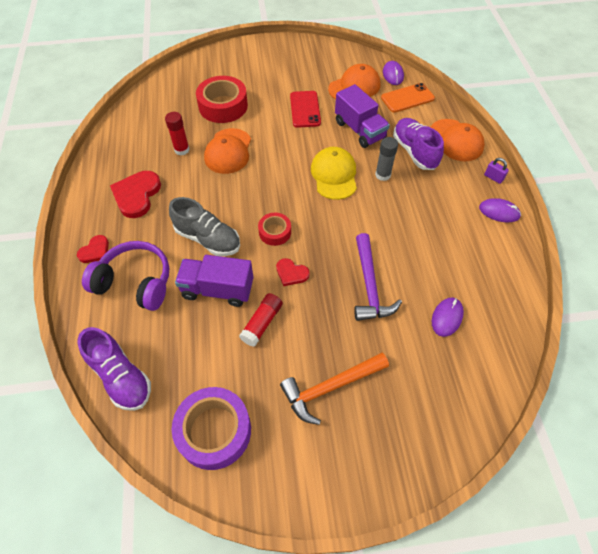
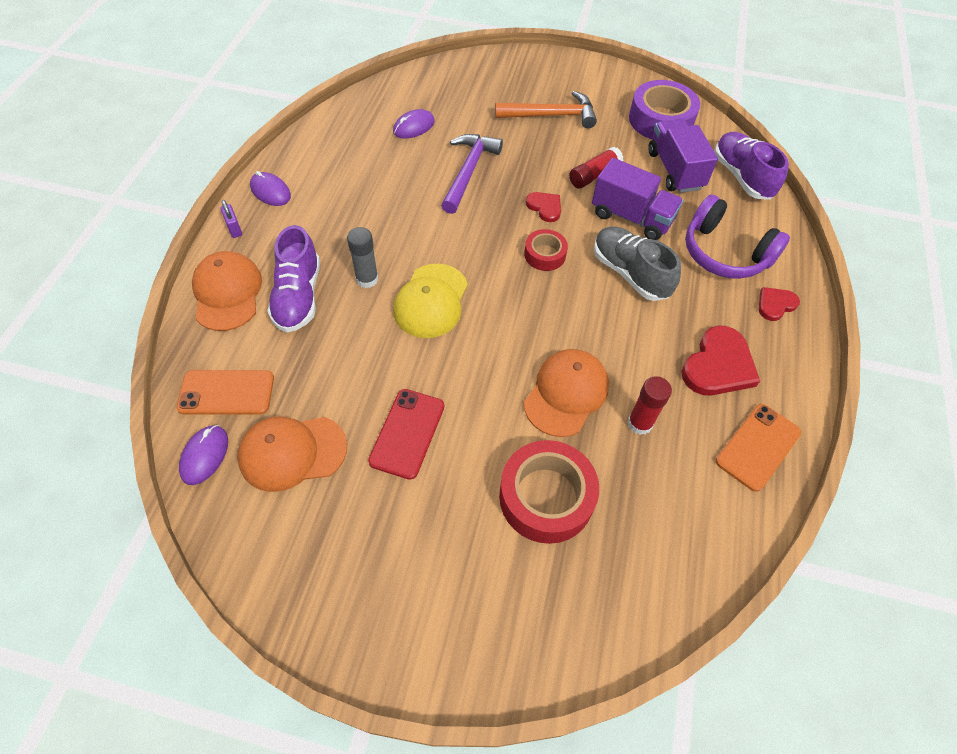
camera: 160 degrees left, 0 degrees up
(111, 159) = (758, 447): none -> orange phone
(359, 130) = (347, 359): purple truck -> purple truck (674, 170)

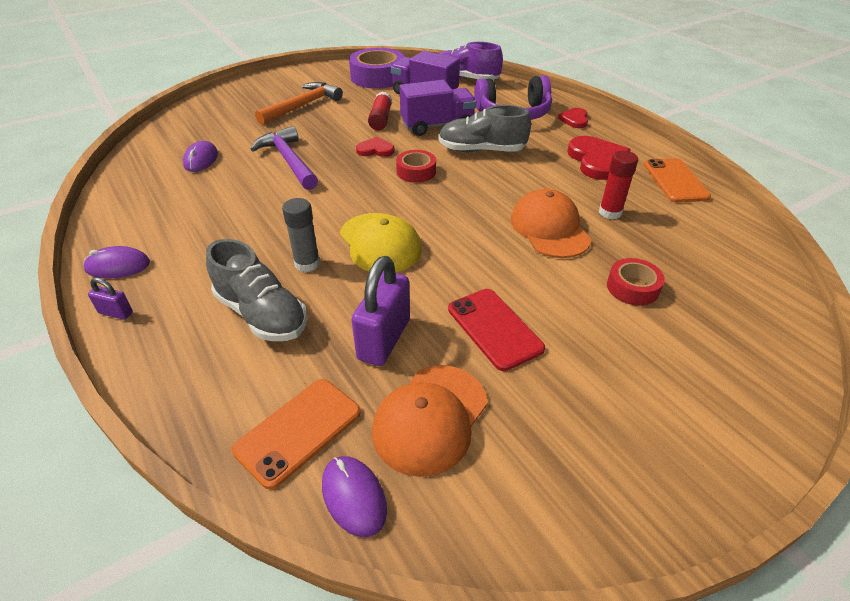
camera: 45 degrees left, 15 degrees down
(227, 293) = (181, 361): orange cap -> none
(298, 296) = (262, 314): purple shoe -> grey shoe
(337, 377) = (384, 339): none -> purple padlock
(546, 497) = (632, 288): red tape -> red tape, size x0.55

